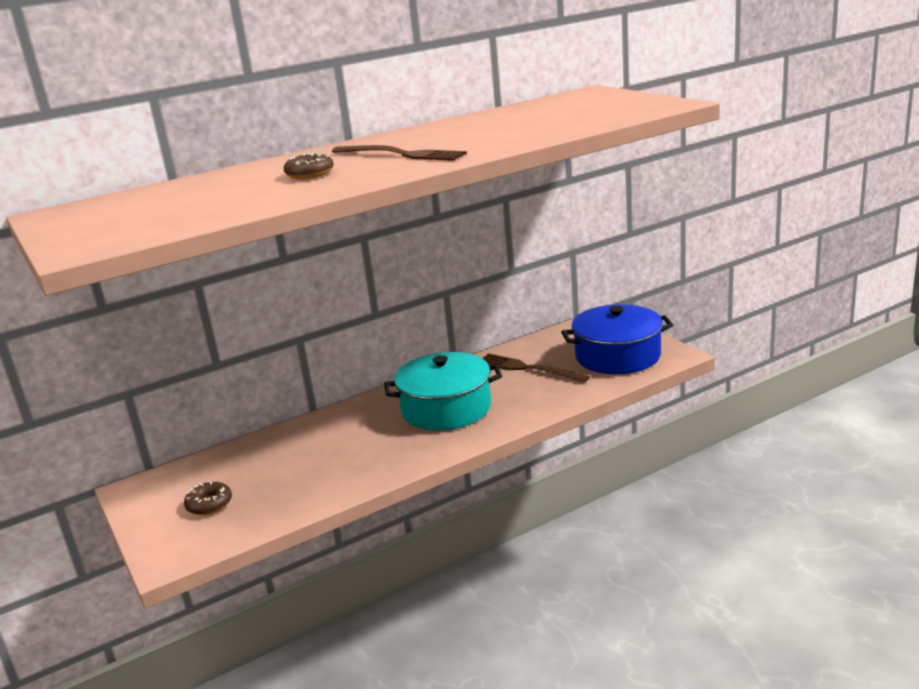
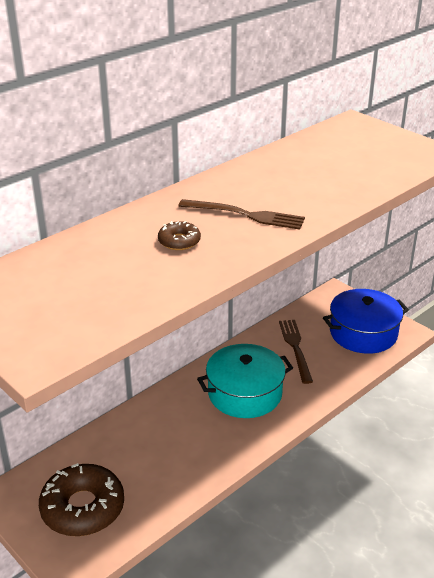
camera: 15 degrees left, 10 degrees up
(209, 504) = (83, 508): brown donut -> brown donut, size x2.13
(527, 368) = (295, 347): brown fork -> brown fork turned 60 degrees clockwise

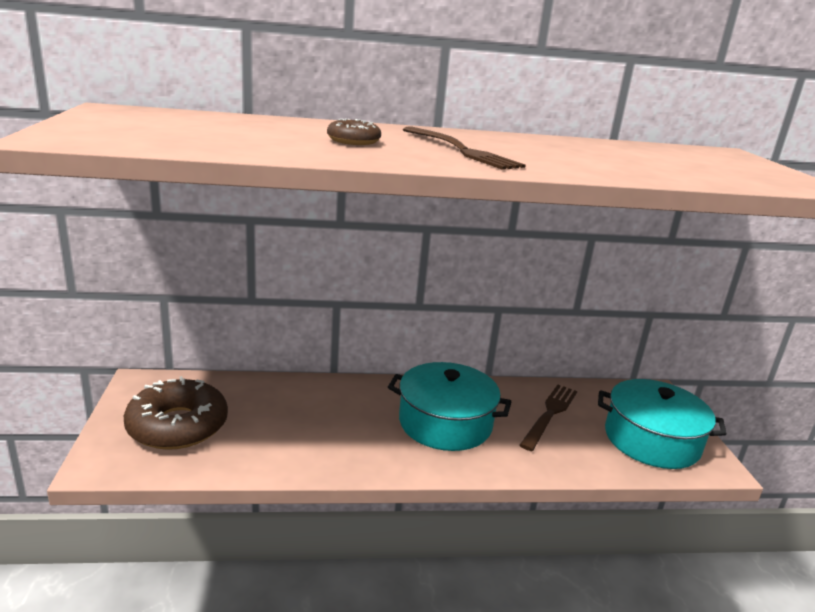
camera: 35 degrees right, 10 degrees down
(363, 333) = (651, 440): blue pot -> turquoise pot

